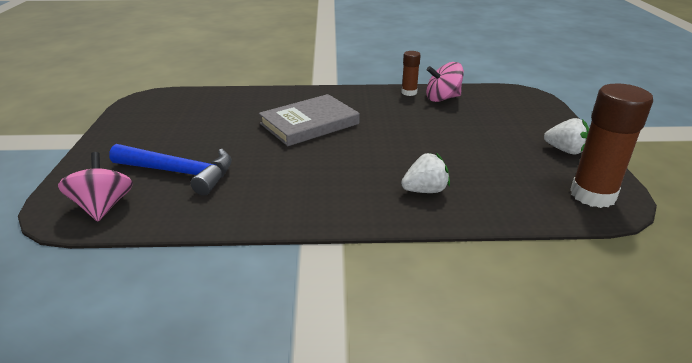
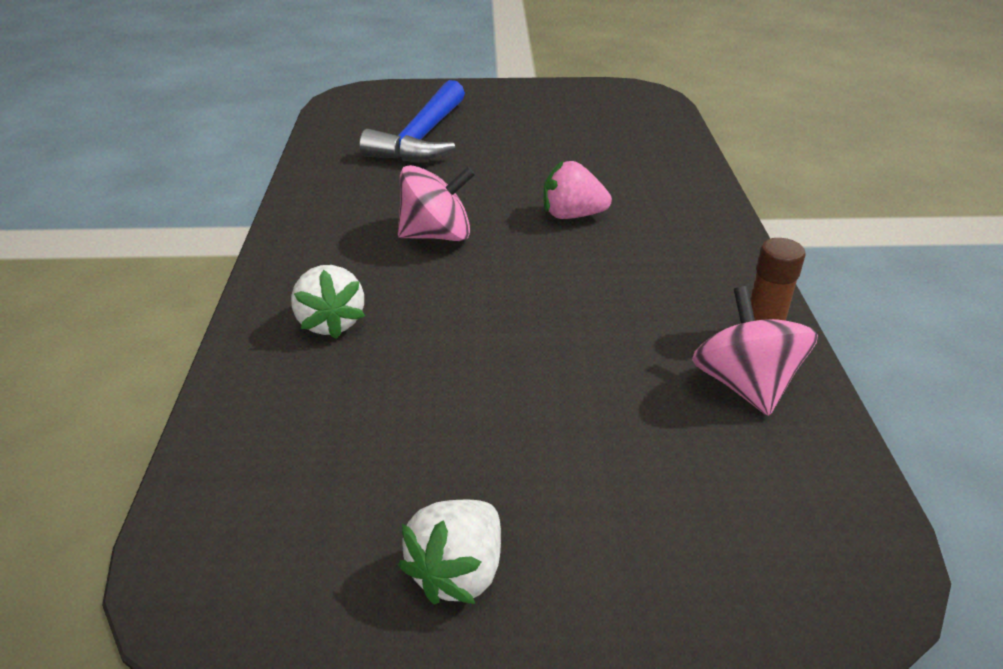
camera: 90 degrees right, 5 degrees up
(103, 207) = (358, 111): pink spinning top -> pink spinning top (437, 235)
(309, 124) = (572, 215): grey book -> pink strawberry
(592, 195) = (245, 560): brown glue stick -> none

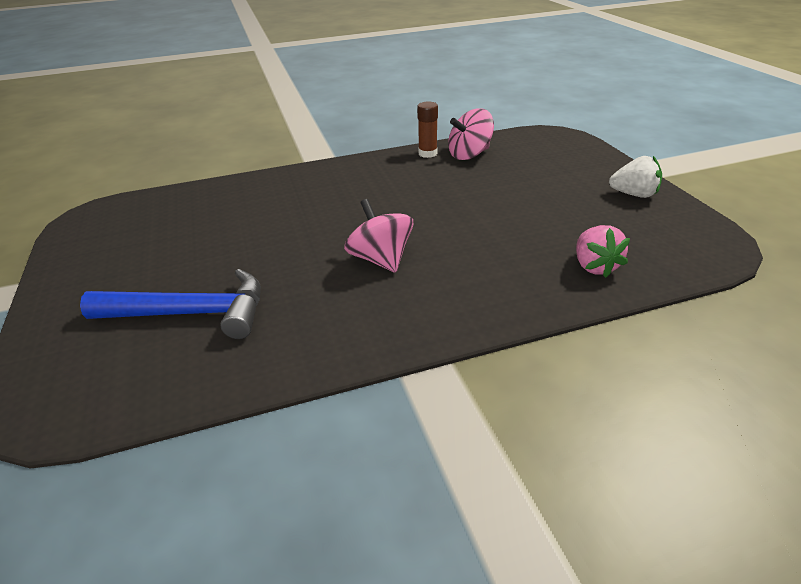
camera: 105 degrees left, 0 degrees up
(331, 323) = (513, 273): white strawberry -> none
(572, 215) = (329, 213): pink strawberry -> pink strawberry (594, 266)

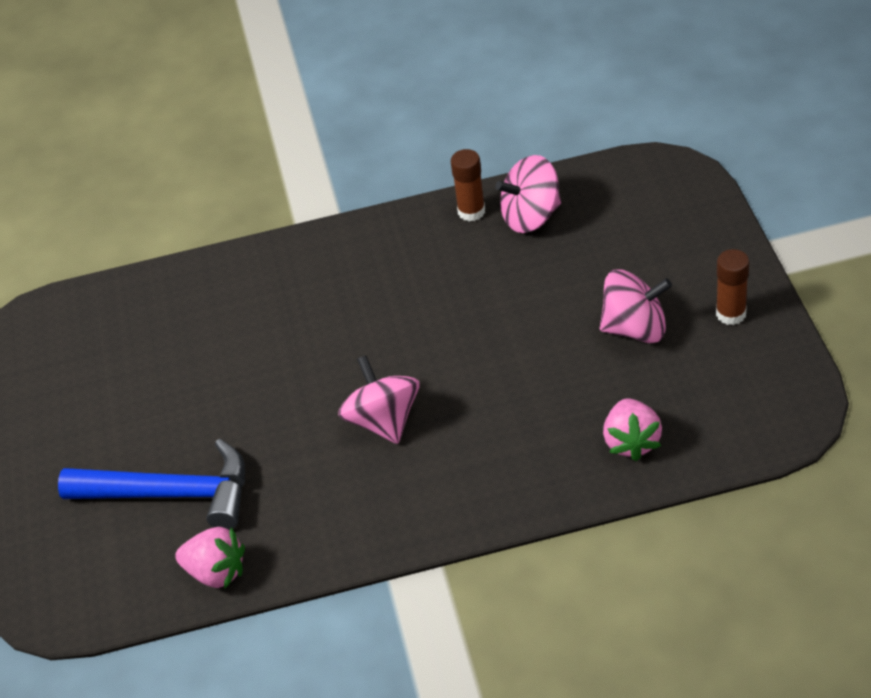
camera: 10 degrees right, 10 degrees up
(226, 374) = (216, 572): none -> pink strawberry
(566, 203) = (635, 328): none -> pink spinning top
(634, 194) = (731, 314): white strawberry -> brown glue stick

